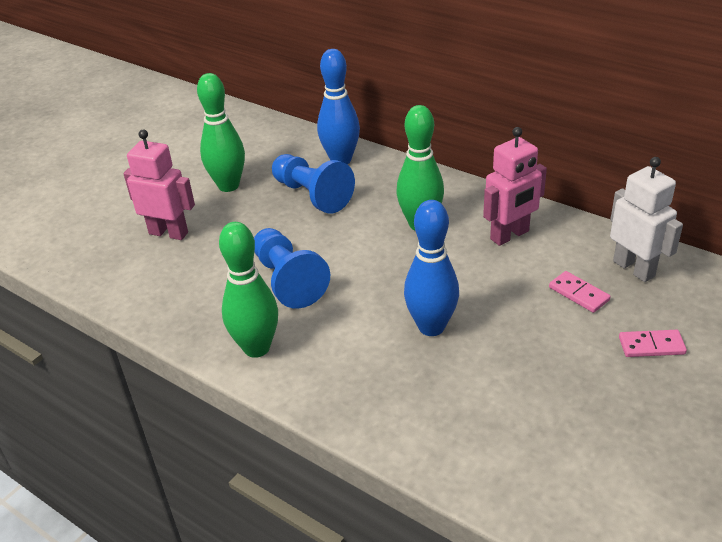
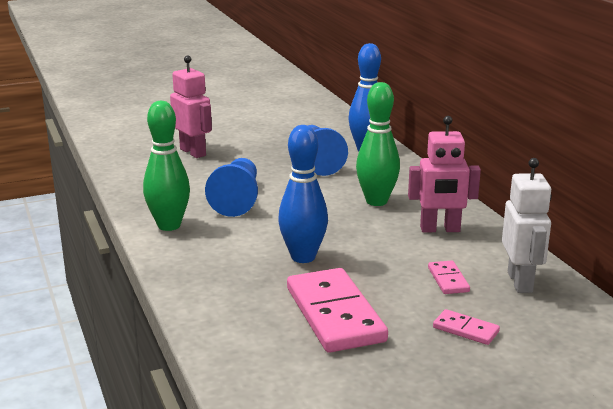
camera: 30 degrees right, 15 degrees down
(228, 186) = (266, 140): green bowling pin -> none
(534, 384) = (335, 314): none -> pink domino

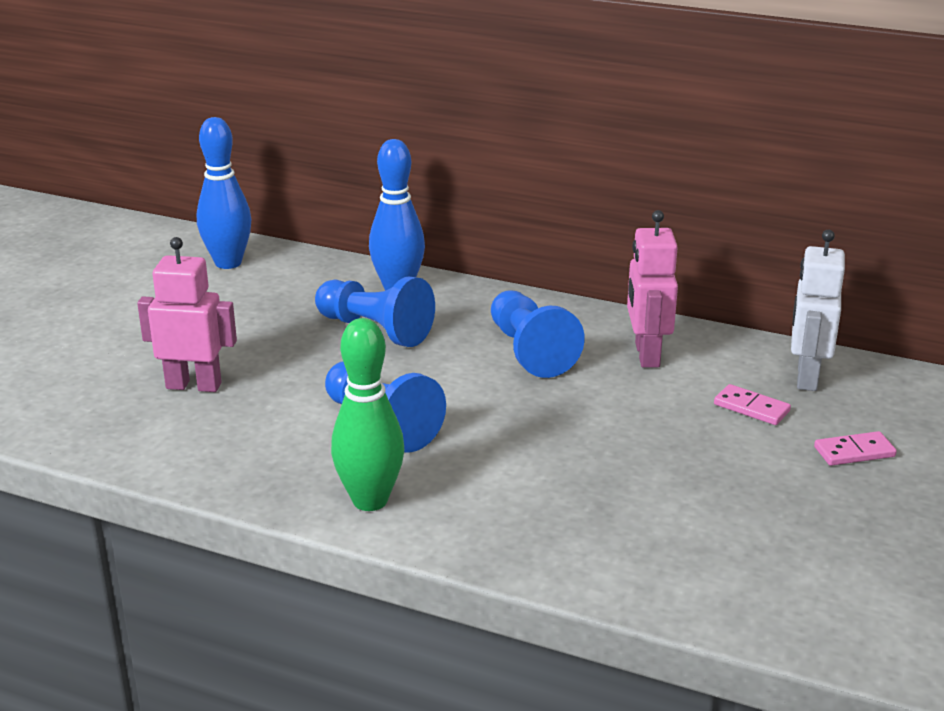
camera: 45 degrees left, 5 degrees up
(303, 257) = (586, 457): blue bowling pin -> blue bowling pin (228, 263)
(335, 314) = (734, 503): pink domino -> none
(376, 201) = (530, 351): green bowling pin -> blue pawn
(440, 229) = (646, 355): pink robot -> pink robot turned 135 degrees clockwise
(520, 282) = (806, 377): white robot -> white robot turned 120 degrees counterclockwise

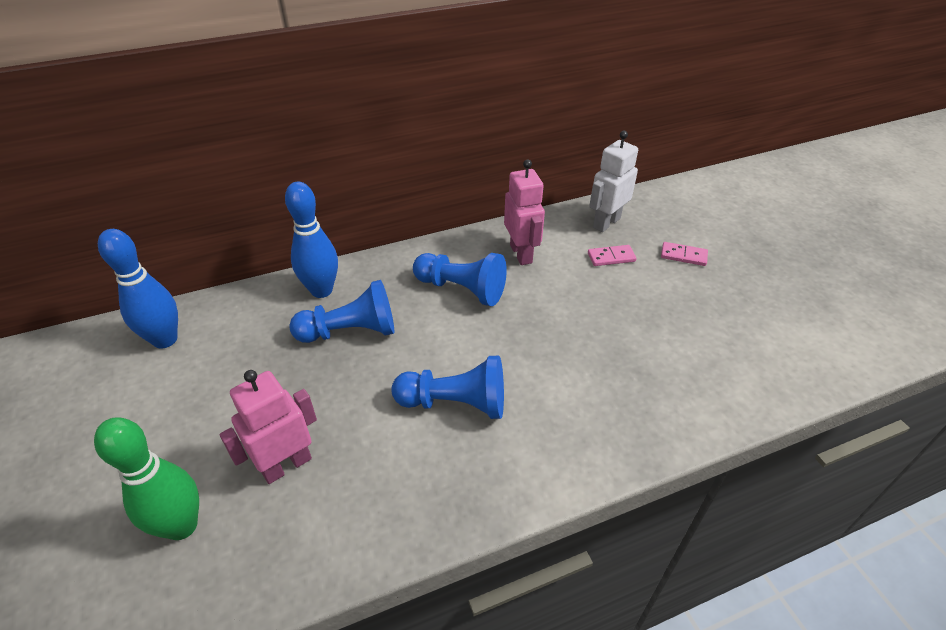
camera: 45 degrees left, 15 degrees up
(370, 500) = (529, 467): green bowling pin -> green bowling pin (182, 526)
(646, 355) = (521, 254): pink robot -> pink robot turned 150 degrees counterclockwise
(806, 377) = (606, 223): white robot -> white robot turned 75 degrees clockwise
(854, 452) = (683, 256): pink domino -> pink domino turned 75 degrees clockwise

